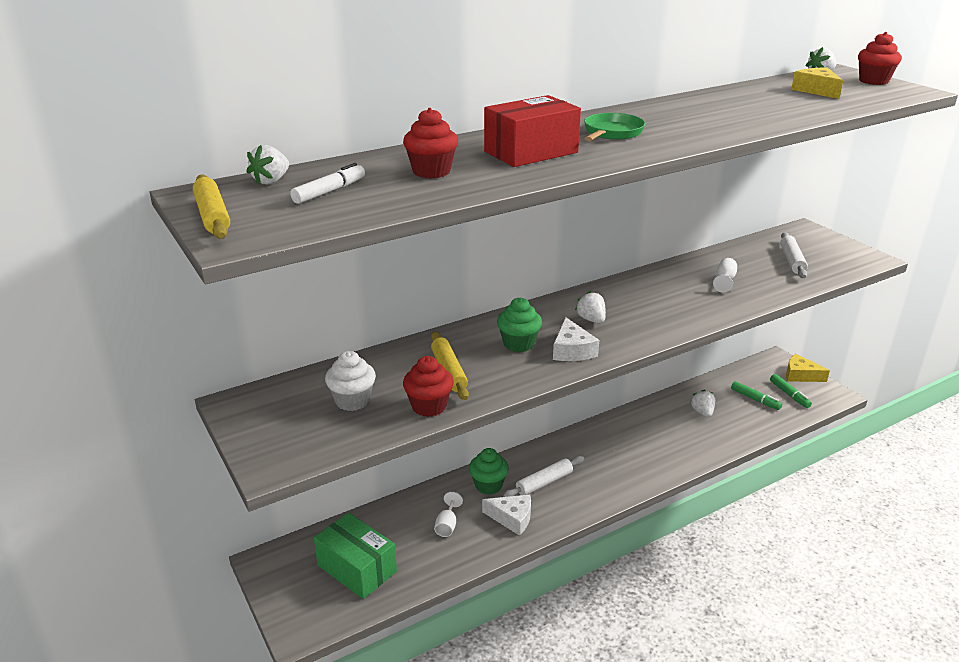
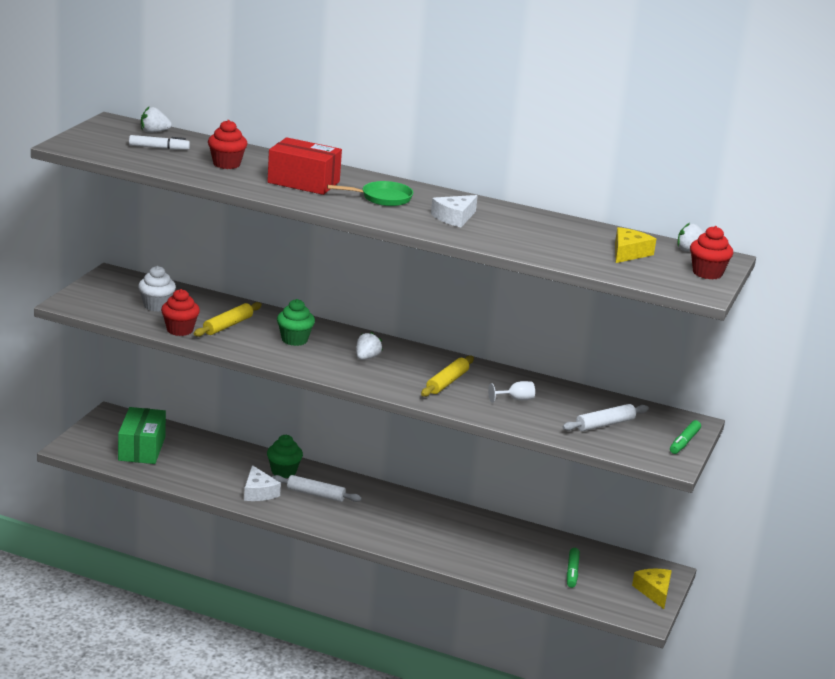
camera: 50 degrees right, 5 degrees down
(212, 216) = (89, 132): yellow rolling pin -> yellow rolling pin (447, 382)
(447, 525) = (221, 468): white goblet -> none
(572, 350) = (311, 360): white cheese -> white cheese (454, 218)
(702, 412) = (511, 547): white strawberry -> none
(789, 395) = (607, 590): green marker -> green marker (684, 442)

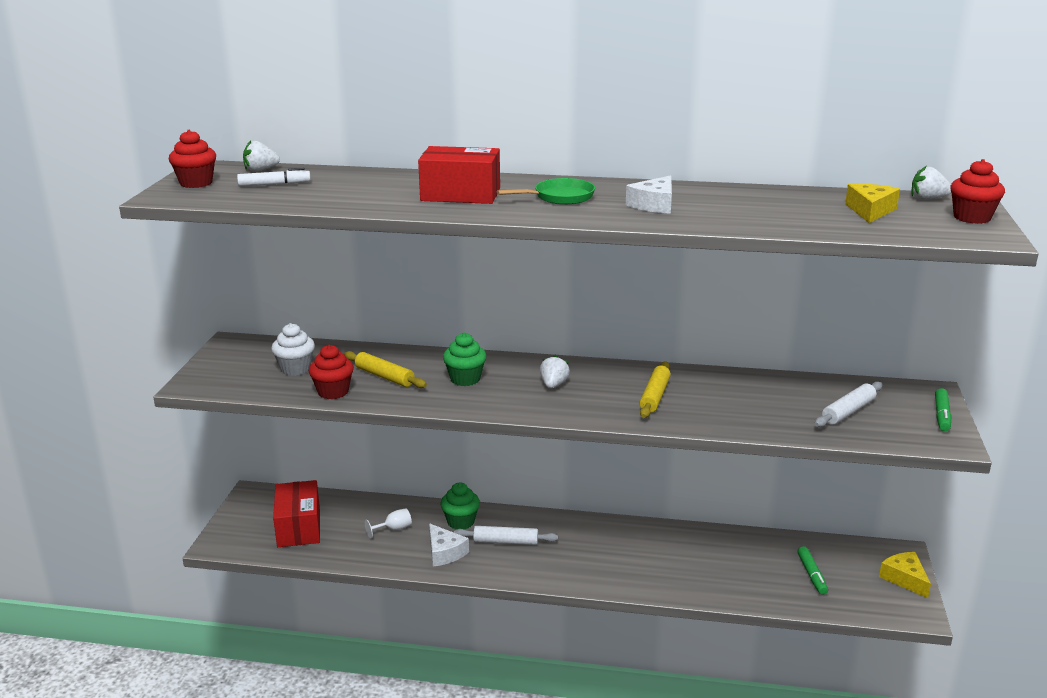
camera: 10 degrees left, 0 degrees up
(142, 448) = (299, 527): green box -> red box
(226, 164) = (362, 189): red cupcake -> red cupcake (196, 183)
(228, 325) = (384, 376): yellow rolling pin -> yellow rolling pin turned 75 degrees counterclockwise
(515, 399) = (738, 401): white goblet -> white goblet (393, 529)

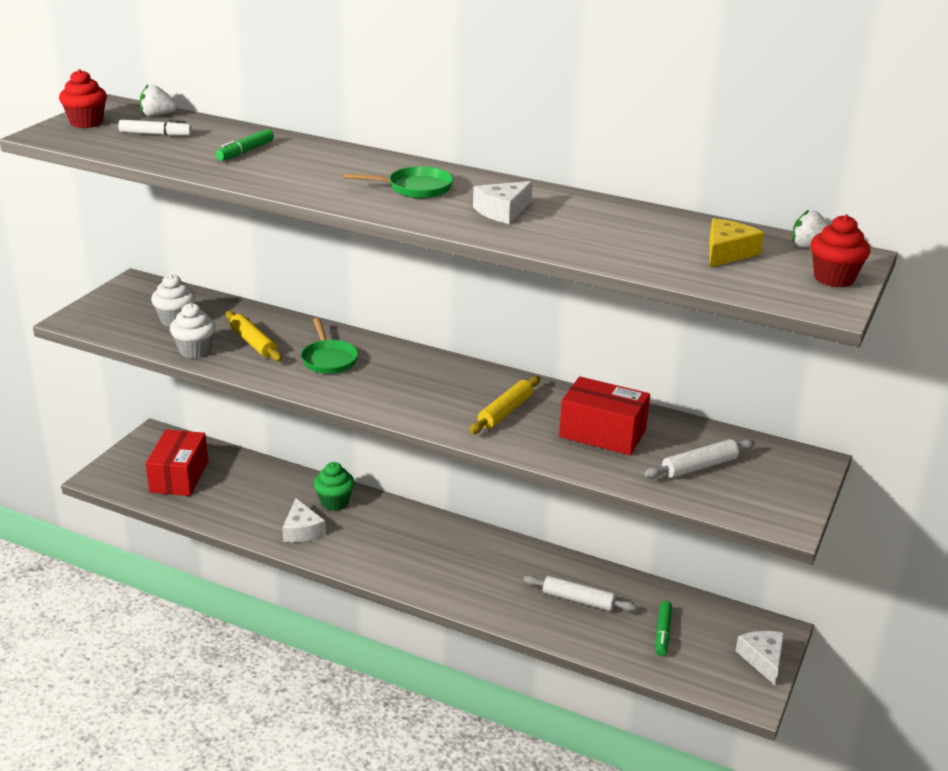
camera: 15 degrees right, 5 degrees up
(333, 392) = (195, 350): red cupcake -> white cupcake
(393, 529) = (266, 496): white goblet -> none
(460, 194) = (320, 171): red box -> red box (602, 433)
(465, 379) = (328, 359): green cupcake -> green pan
(506, 542) = (367, 531): white rolling pin -> white rolling pin (578, 600)
(553, 385) = (411, 381): white strawberry -> none
(904, 579) = (763, 659): yellow cheese -> white cheese
(942, 415) = (801, 490): green marker -> green marker (245, 151)

